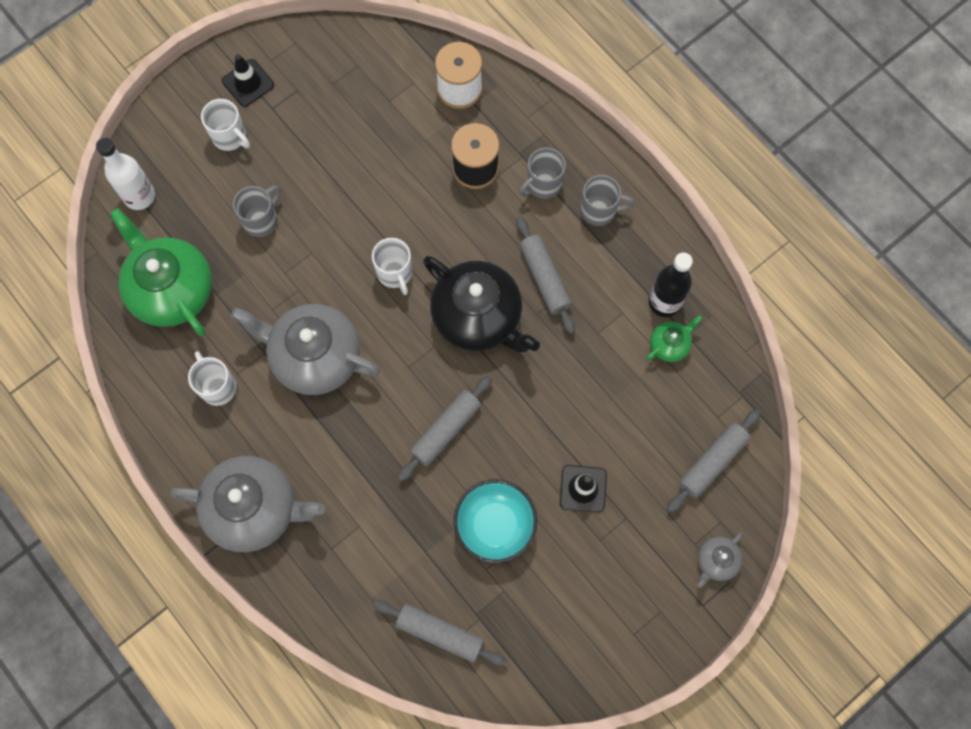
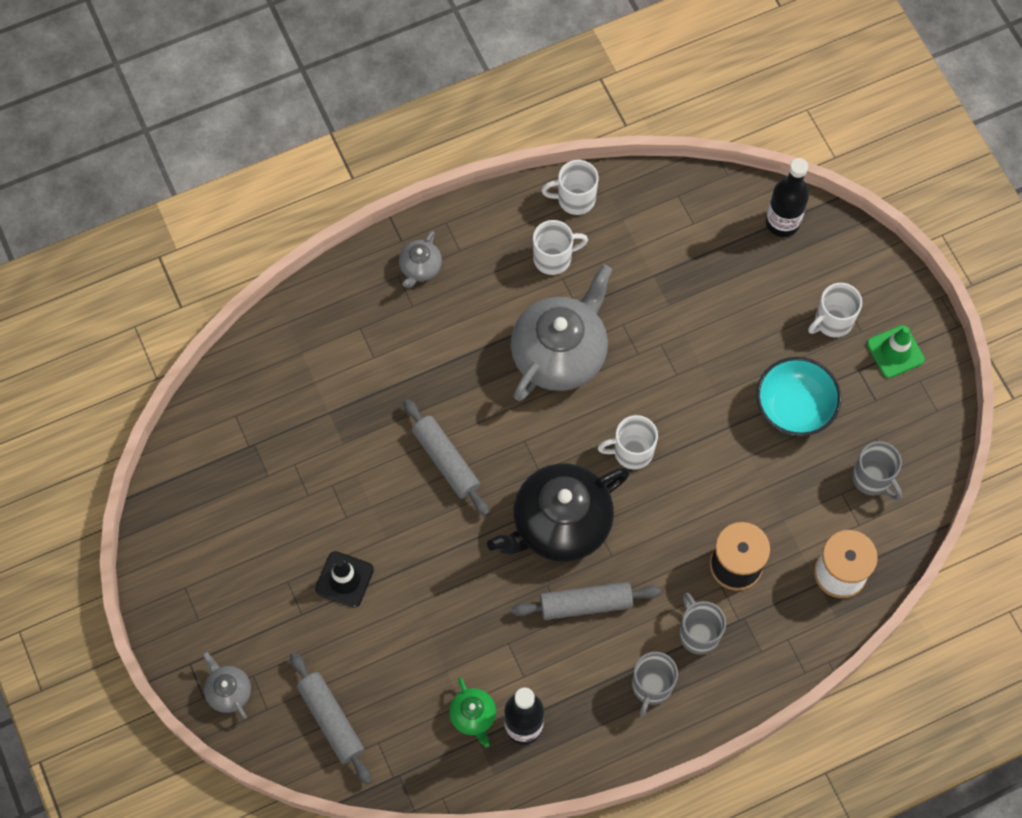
camera: 105 degrees right, 5 degrees down
(139, 196) = (782, 223): white bottle -> black bottle
(150, 383) = (575, 199): none -> white mug
(171, 290) = (669, 235): green teapot -> none
(248, 83) = (895, 351): black traffic cone -> green traffic cone
(254, 509) = (420, 268): grey teapot -> grey teapot, size x0.45
(261, 220) = (726, 333): grey mug -> grey mug (872, 479)
(440, 633) = (247, 406): grey rolling pin -> none
(495, 525) = (334, 483): turquoise bowl -> turquoise bowl (794, 408)

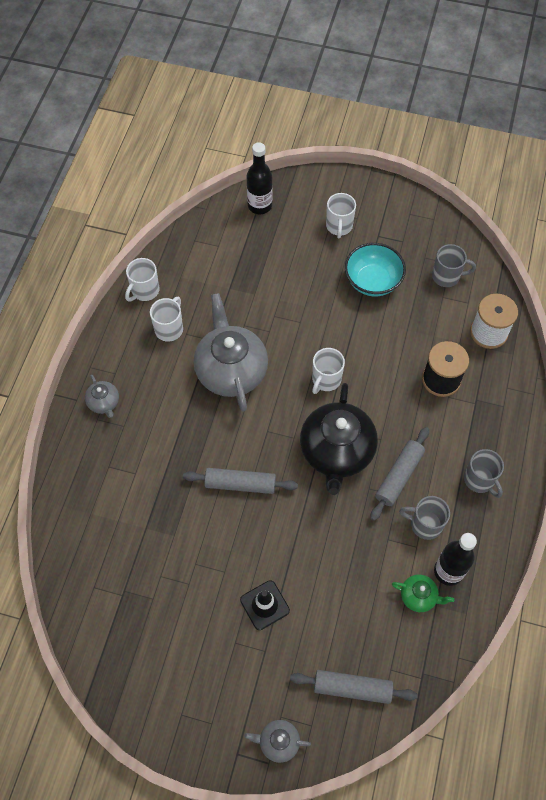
camera: 50 degrees left, 5 degrees down
(698, 633) = (466, 430): grey mug -> grey mug (425, 524)
(895, 351) = (383, 212): green traffic cone -> none

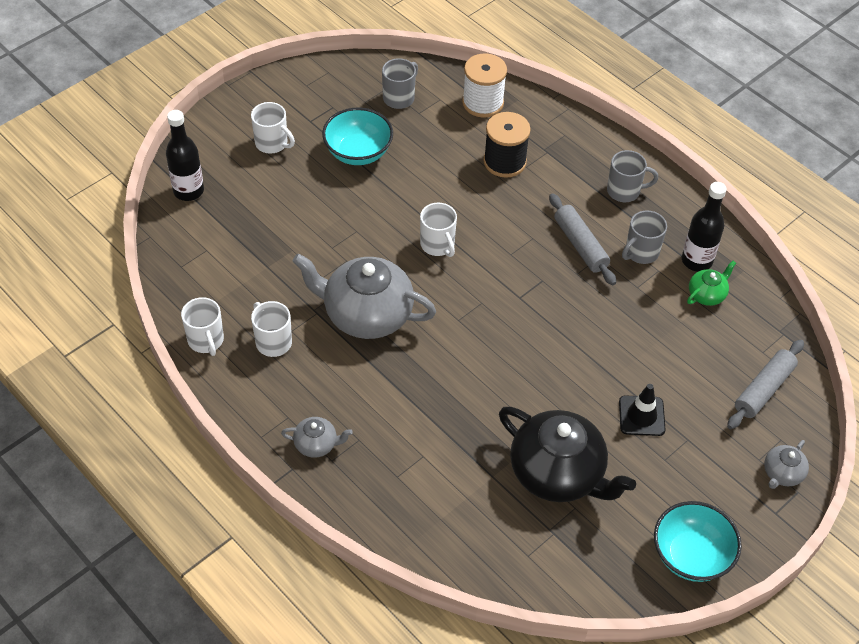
camera: 60 degrees left, 10 degrees down
(159, 705) = (691, 555): none -> turquoise bowl
(240, 484) = (501, 371): grey rolling pin -> none
(337, 452) = (521, 277): black teapot -> black teapot (558, 473)

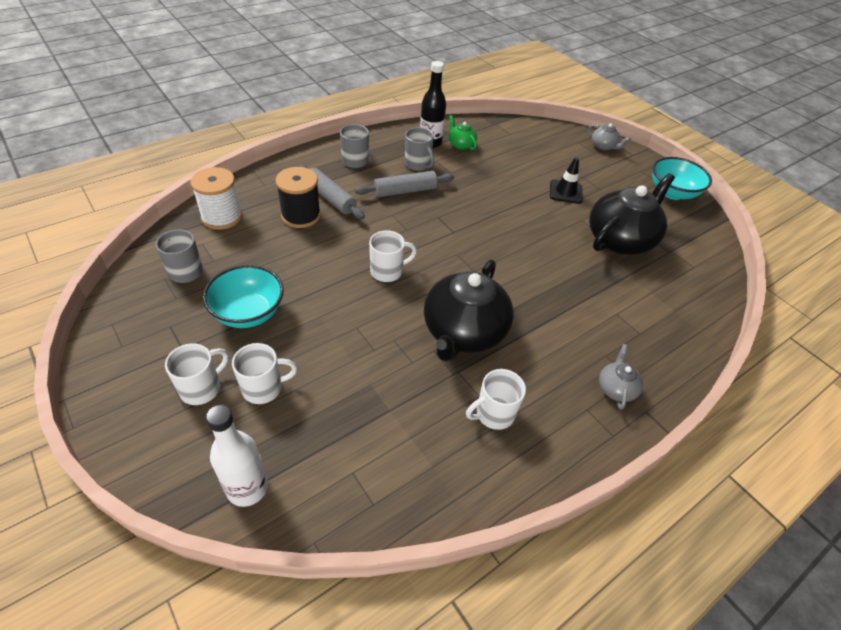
camera: 85 degrees left, 5 degrees down
(188, 191) = (247, 488): black bottle -> white bottle
(206, 340) = (490, 481): white mug -> white mug (264, 388)
(366, 314) = (463, 332): grey teapot -> black teapot
(763, 390) = (541, 139): grey rolling pin -> grey rolling pin (330, 198)

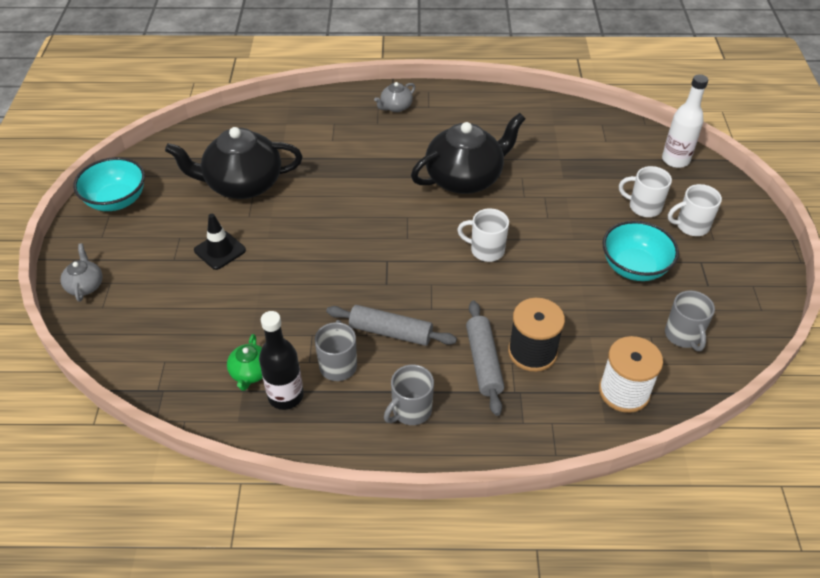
camera: 140 degrees left, 0 degrees up
(493, 414) = (492, 129): white mug -> none

